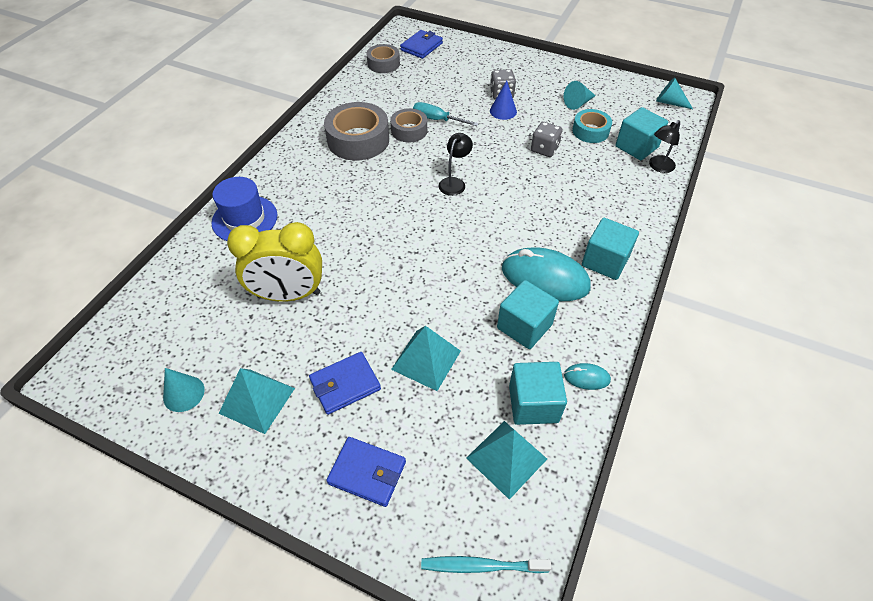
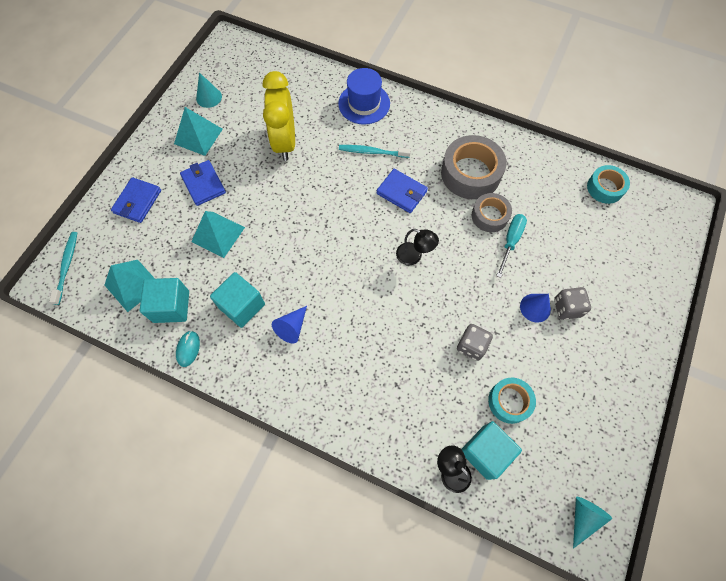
camera: 90 degrees right, 15 degrees up
(319, 212) = (372, 152): none -> turquoise toothbrush
(383, 64) = (605, 188): grey tape -> turquoise tape
(421, 47) = (649, 224): blue wallet -> blue wallet (401, 192)
(545, 278) = (292, 327): turquoise mouse -> blue cone
(578, 103) = (563, 395): turquoise cone -> none
(605, 261) = (310, 384): turquoise cube -> none

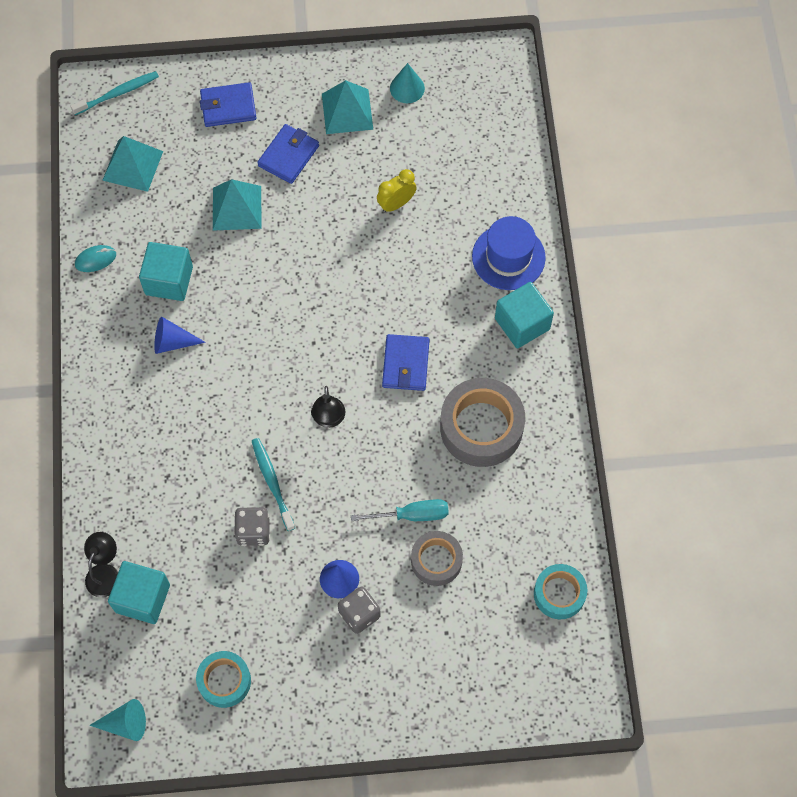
camera: 60 degrees right, 0 degrees up
(171, 306) = (130, 216): turquoise cube -> turquoise cube (522, 324)
(285, 142) = (396, 204): yellow clock -> yellow clock, size x0.51
(372, 152) = (442, 303): turquoise toothbrush -> turquoise toothbrush (272, 482)
(489, 216) = (433, 476): grey tape -> grey tape (436, 561)
(509, 401) = (210, 598): turquoise tape -> turquoise tape (224, 681)

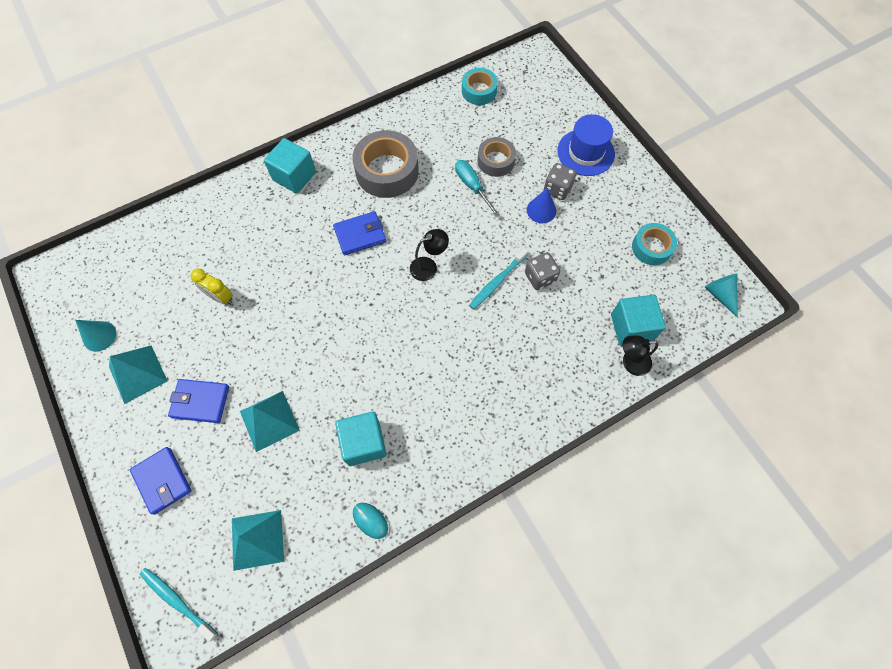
camera: 115 degrees left, 0 degrees up
(172, 342) = (419, 410): blue cone -> none
(508, 257) = (241, 204): blue hat -> blue hat (585, 152)

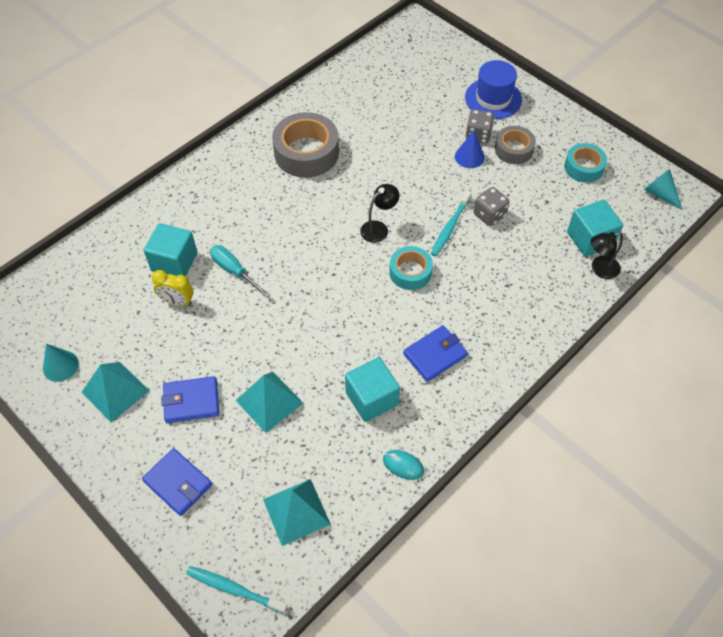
camera: 15 degrees left, 10 degrees down
(294, 176) = (214, 176): turquoise cube -> turquoise cube (174, 262)
(360, 235) = (300, 215): blue wallet -> blue wallet (435, 355)
(472, 186) = (395, 149): turquoise screwdriver -> turquoise screwdriver (234, 271)
(479, 91) = (371, 65): turquoise tape -> turquoise tape (410, 272)
(496, 161) = (410, 123): grey tape -> grey tape (513, 149)

